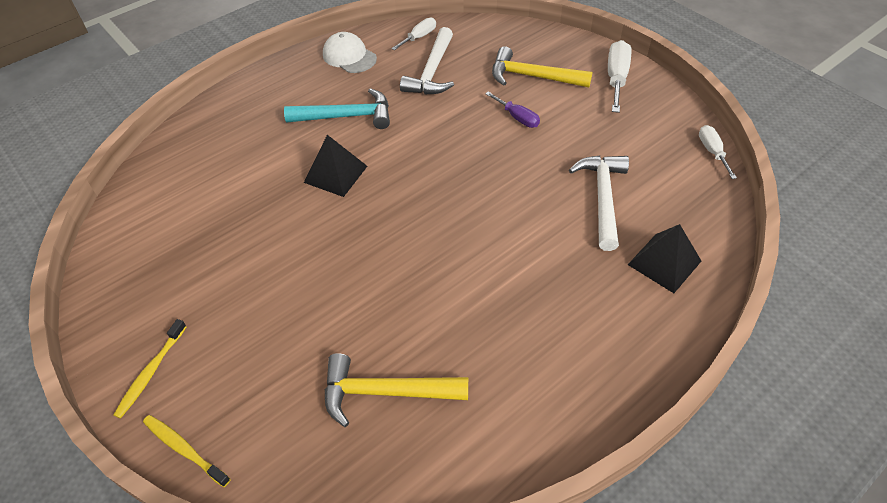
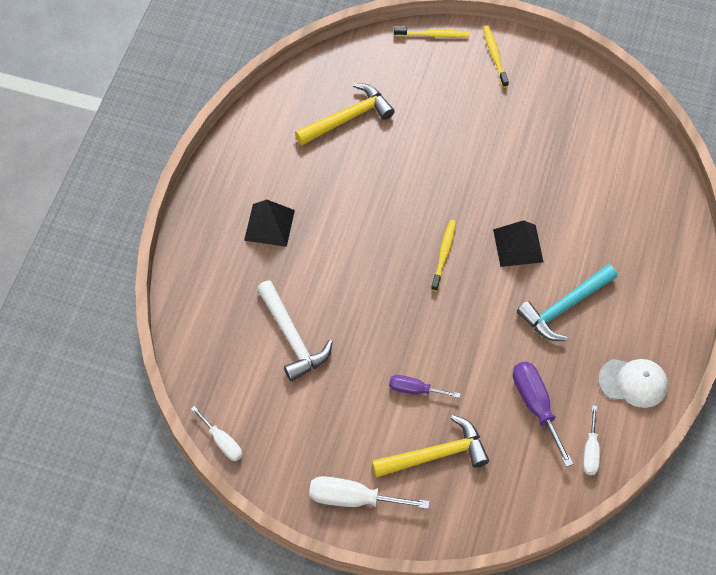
camera: 145 degrees right, 10 degrees up
(407, 198) = (443, 254): none -> yellow toothbrush
(432, 72) = (536, 406): white hammer -> purple screwdriver
(616, 78) = (353, 498): white screwdriver -> white screwdriver turned 120 degrees clockwise
(664, 262) = (218, 301): black pyramid -> black pyramid (269, 225)

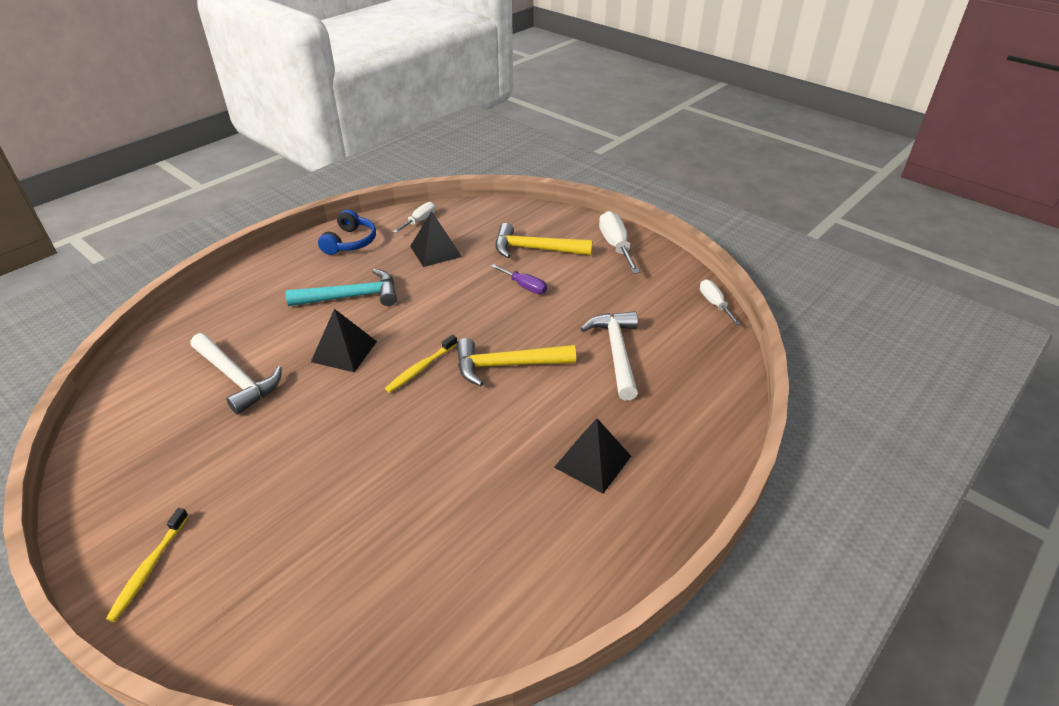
camera: 155 degrees left, 20 degrees down
(348, 118) = (414, 560): yellow hammer -> yellow hammer (507, 365)
(353, 498) = (616, 246): white screwdriver -> white screwdriver turned 135 degrees counterclockwise
(433, 35) = (192, 647): yellow toothbrush -> none
(536, 406) = (435, 251): purple screwdriver -> black pyramid
(576, 187) = (237, 378): none -> white hammer
(633, 382) = (350, 242): white cap -> blue headphones

